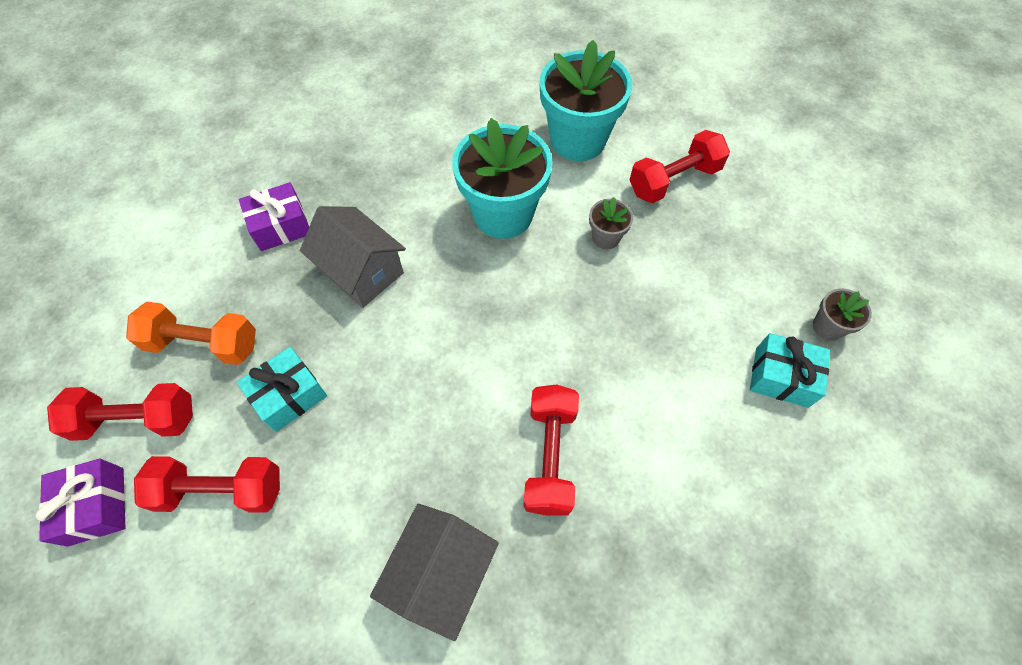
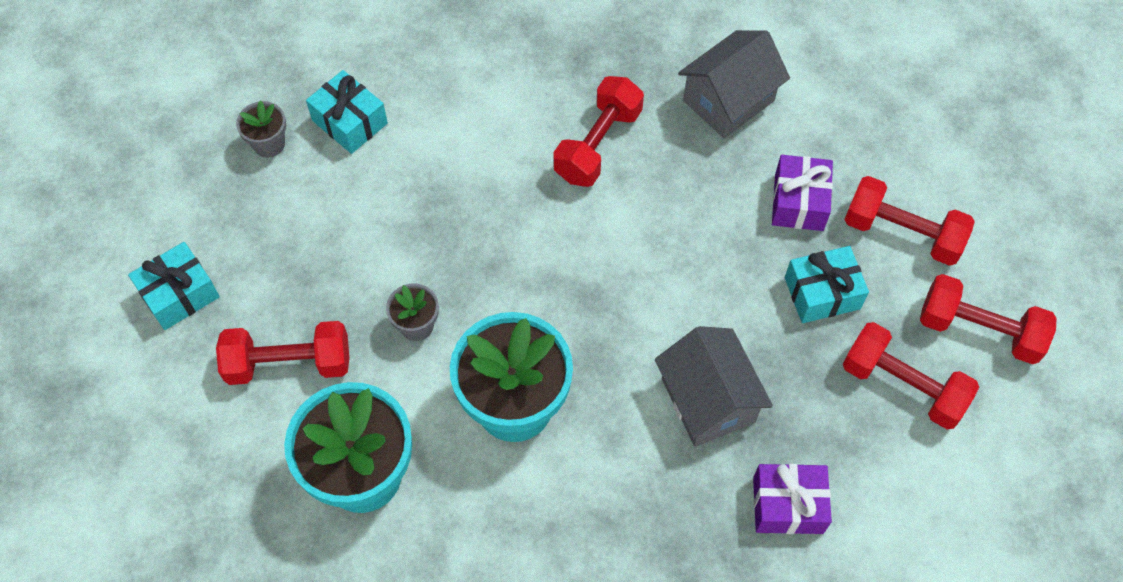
camera: 155 degrees left, 0 degrees up
(96, 506) = (1020, 264): purple gift -> purple gift (799, 202)
(204, 343) = (903, 386): orange dumbbell -> red dumbbell
(784, 192) = (179, 294): none -> turquoise gift

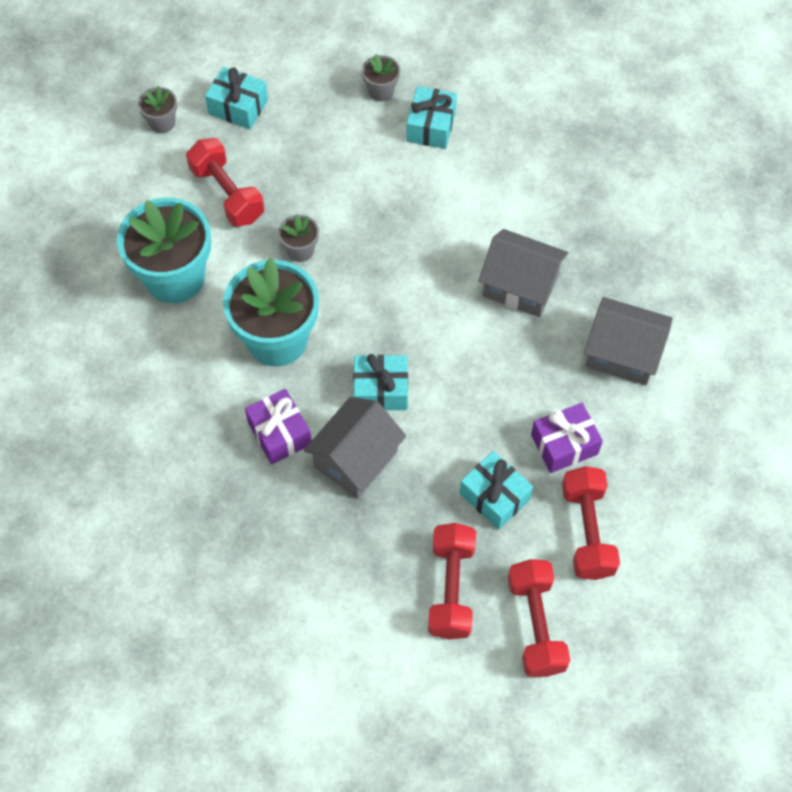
camera: 60 degrees right, 0 degrees up
(138, 386) = (162, 123): none -> grey flower pot
(598, 144) = (520, 286): red dumbbell -> grey house
(640, 334) = (381, 390): none -> turquoise gift
(788, 505) = (305, 550): purple gift -> purple gift (280, 433)

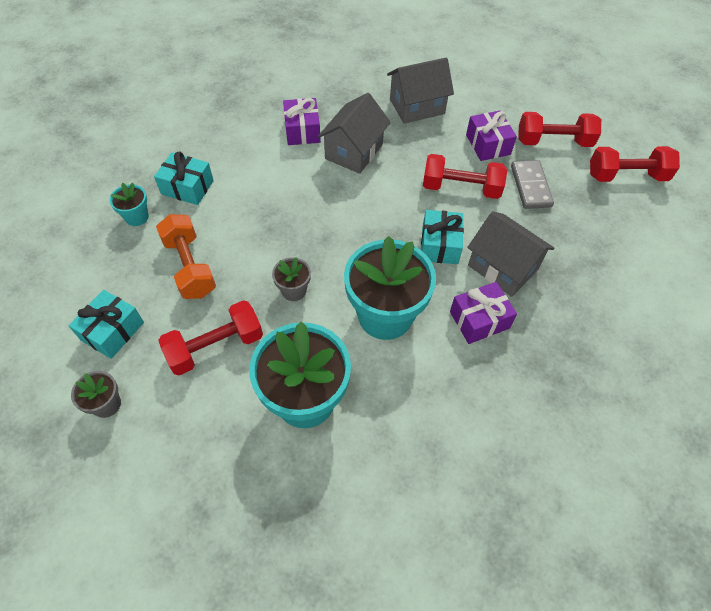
camera: 85 degrees left, 5 degrees down
(321, 152) = (190, 267): none -> orange dumbbell
(381, 91) = (137, 217): grey flower pot -> turquoise flower pot
(451, 588) = (606, 219): red dumbbell -> red dumbbell (461, 188)
(494, 496) = (530, 186): turquoise gift -> grey domino
(546, 225) = (302, 131): none -> purple gift
(622, 354) = (417, 106): grey house -> grey house turned 45 degrees clockwise

